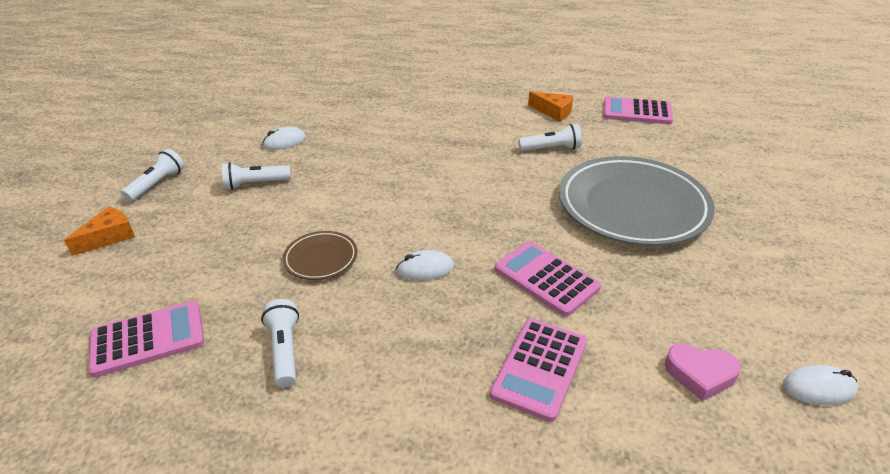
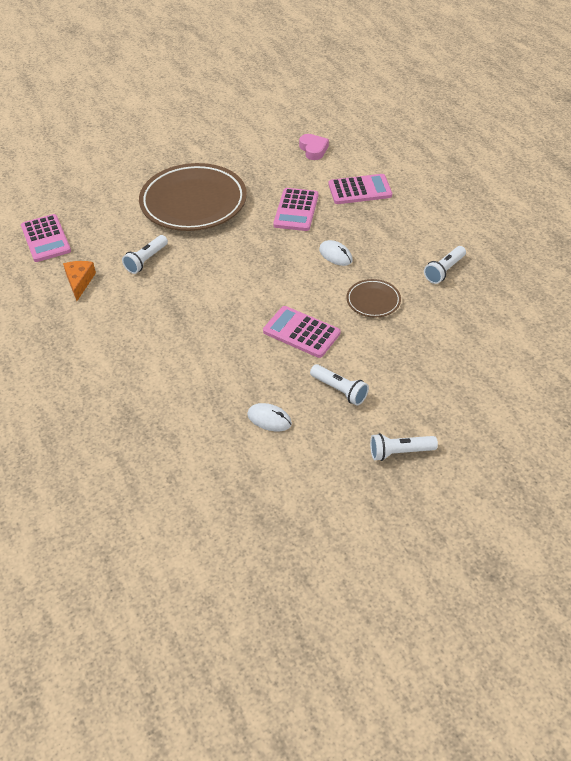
camera: 125 degrees left, 10 degrees up
(109, 237) = (470, 421): orange cheese -> none
(148, 339) = (500, 325): pink calculator -> pink calculator (301, 332)
(551, 149) = (146, 260): white flashlight -> white flashlight turned 105 degrees counterclockwise
(632, 207) = (193, 202): grey plate -> brown plate
(818, 388) = (288, 122): white mouse -> none

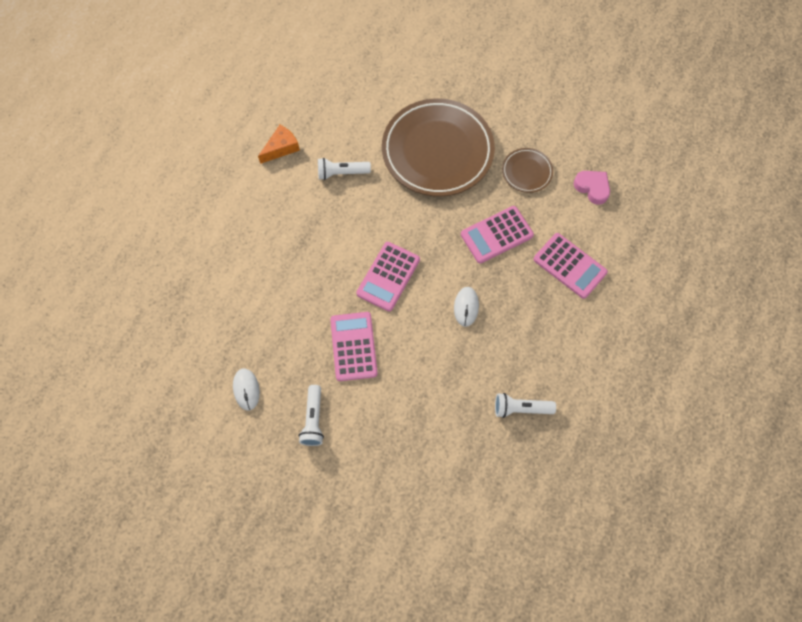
camera: 50 degrees right, 20 degrees up
(46, 239) = (307, 86): pink calculator -> pink calculator (388, 276)
(313, 149) = (592, 188): pink heart -> pink heart turned 75 degrees counterclockwise
(373, 301) = (434, 376): brown plate -> brown plate (527, 172)
(400, 452) = (283, 509): white flashlight -> none

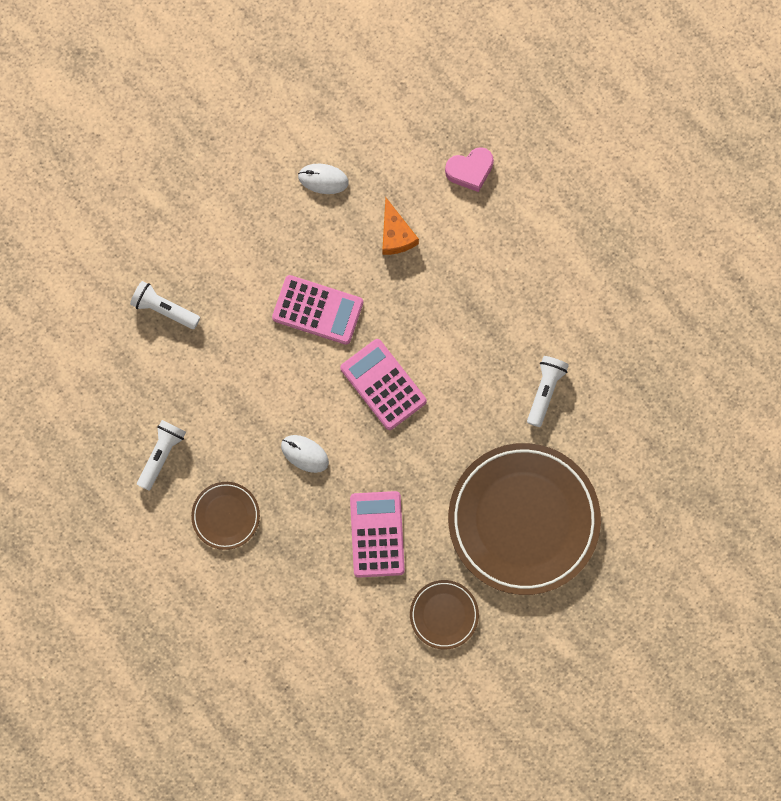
camera: 115 degrees right, 10 degrees up
(281, 148) = (613, 334): orange cheese -> orange cheese (395, 234)
(313, 420) = (256, 234): white flashlight -> white flashlight (164, 309)
(540, 340) = (226, 516): none -> brown plate
(570, 266) = (298, 599): pink calculator -> none
(592, 188) = (385, 684): pink heart -> pink heart (470, 170)

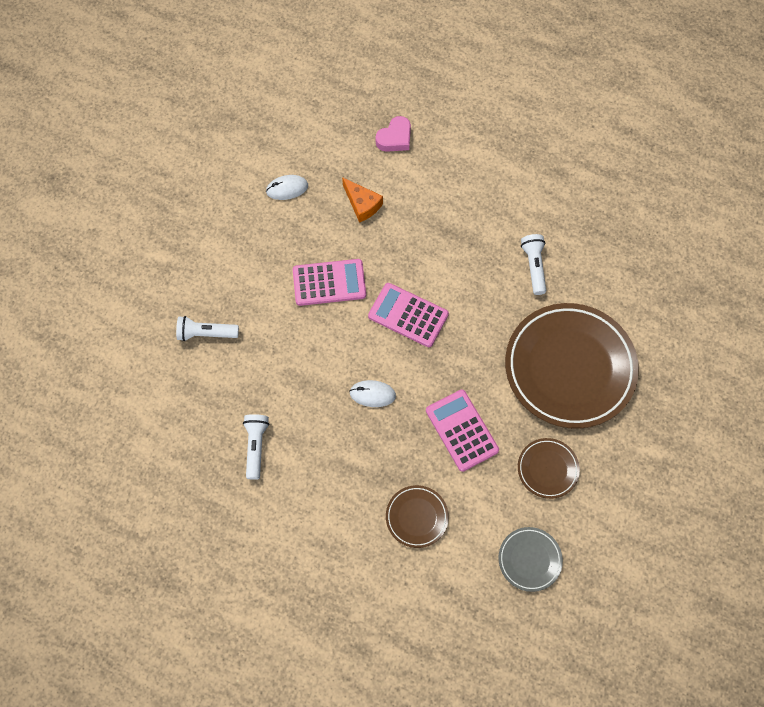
camera: 25 degrees left, 10 degrees down
(226, 516) = (332, 471): brown plate -> brown plate (416, 517)
(378, 696) = (529, 559): none -> grey plate

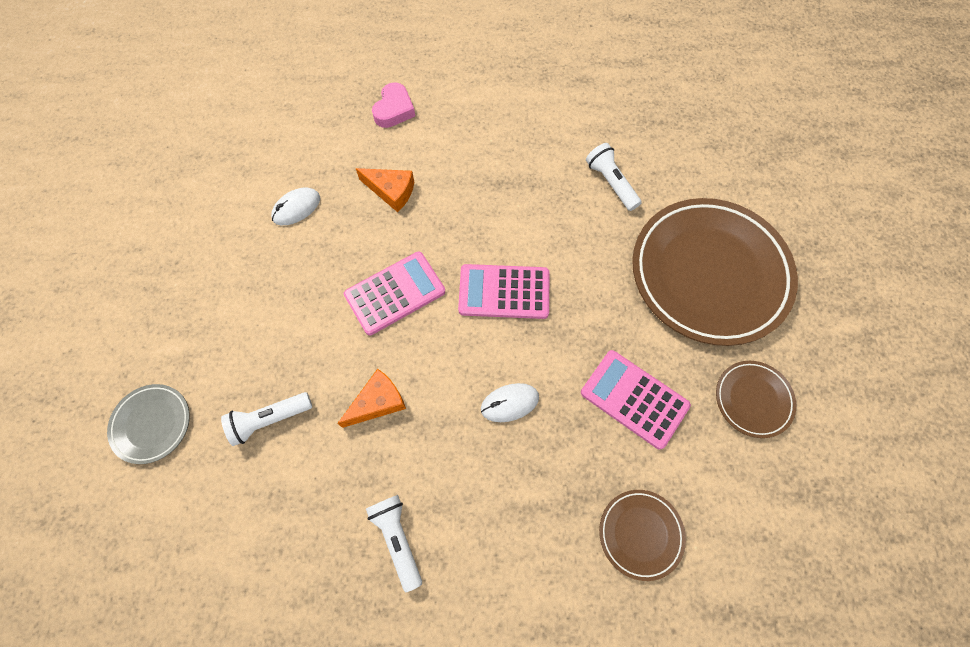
camera: 25 degrees left, 0 degrees up
(282, 354) = (378, 402): none -> orange cheese
(529, 559) = (797, 521): grey plate -> grey plate (152, 424)

